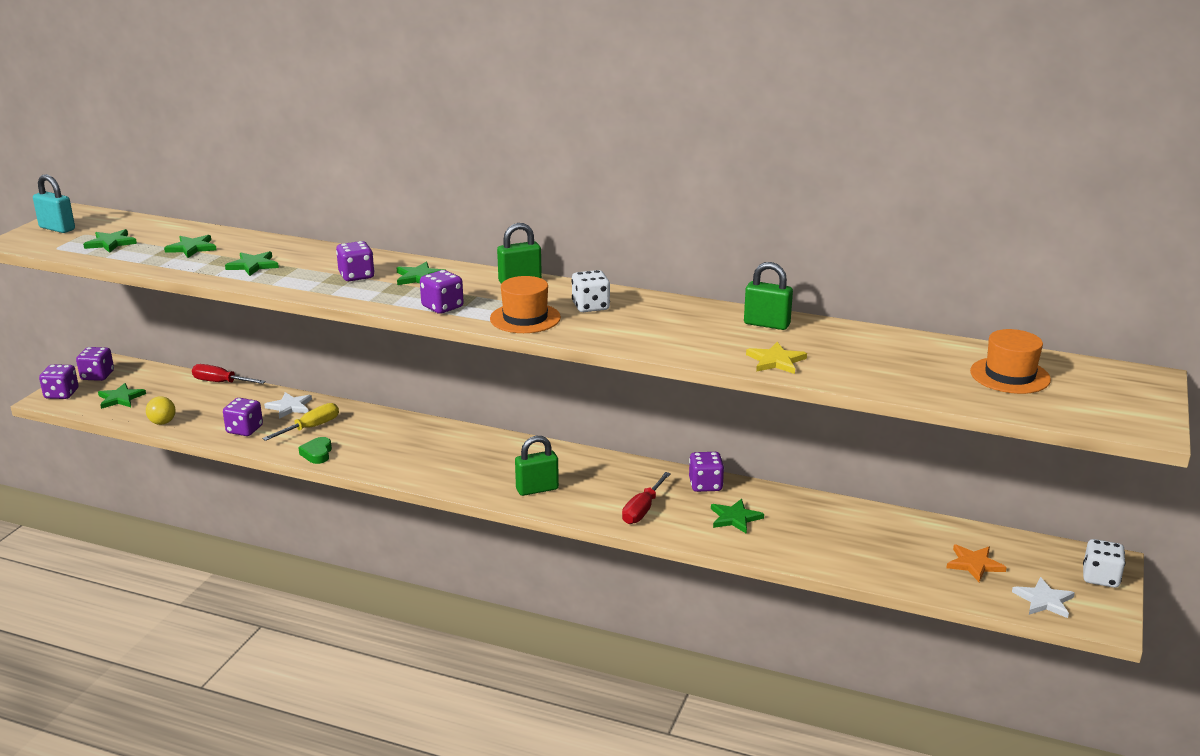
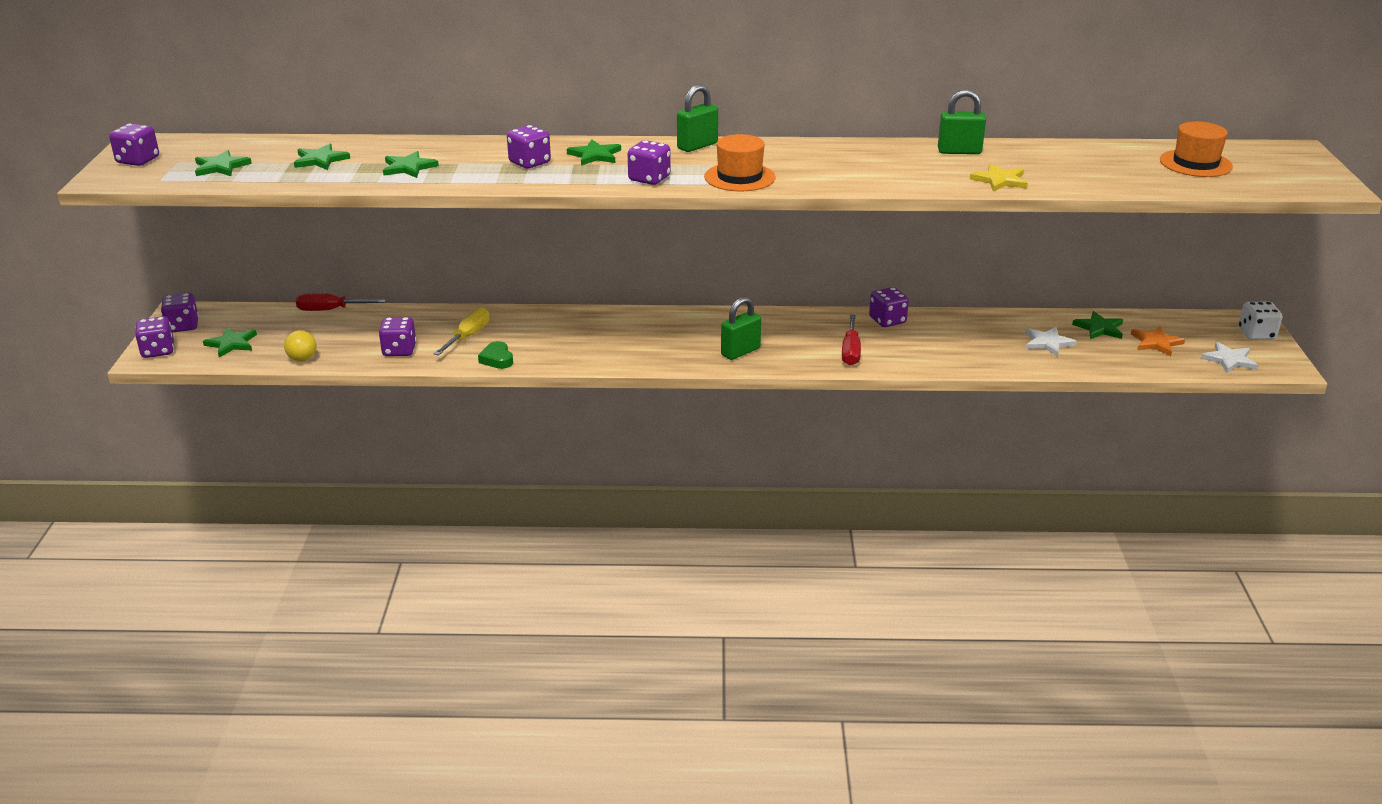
camera: 20 degrees left, 5 degrees up
(57, 228) = (138, 160): turquoise padlock -> purple dice
(290, 407) = (428, 321): white star -> white star (1048, 343)
(590, 306) = (788, 159): white dice -> none
(735, 518) = (935, 343): green star -> green star (1099, 328)

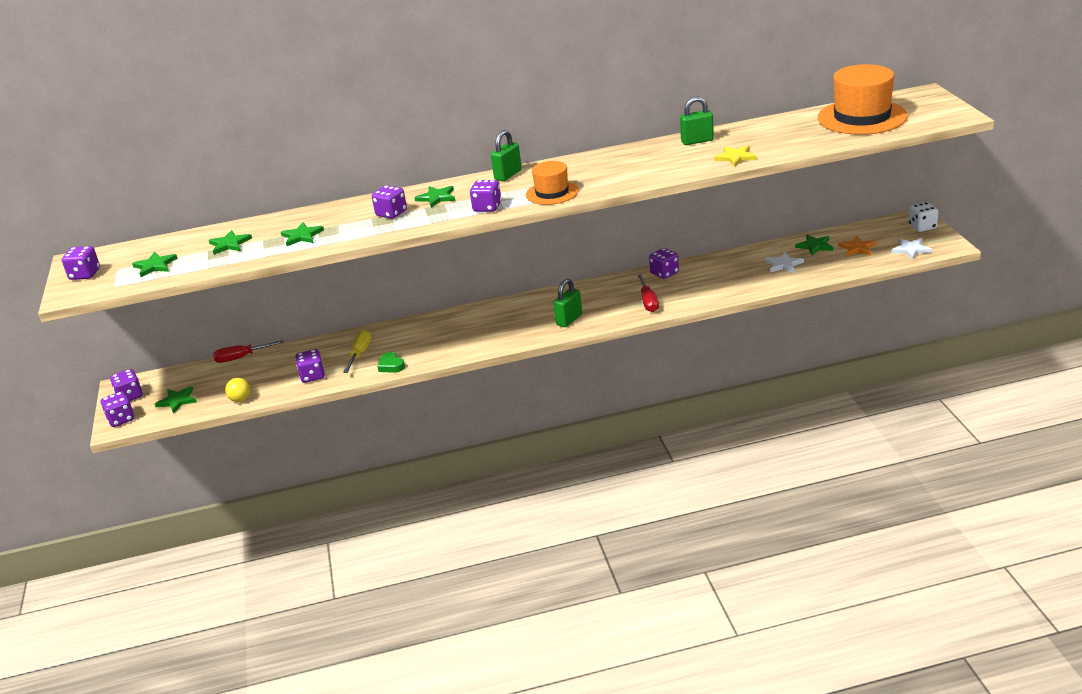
camera: 10 degrees left, 0 degrees up
(1195, 163) = (862, 117): orange hat -> orange hat, size x1.74

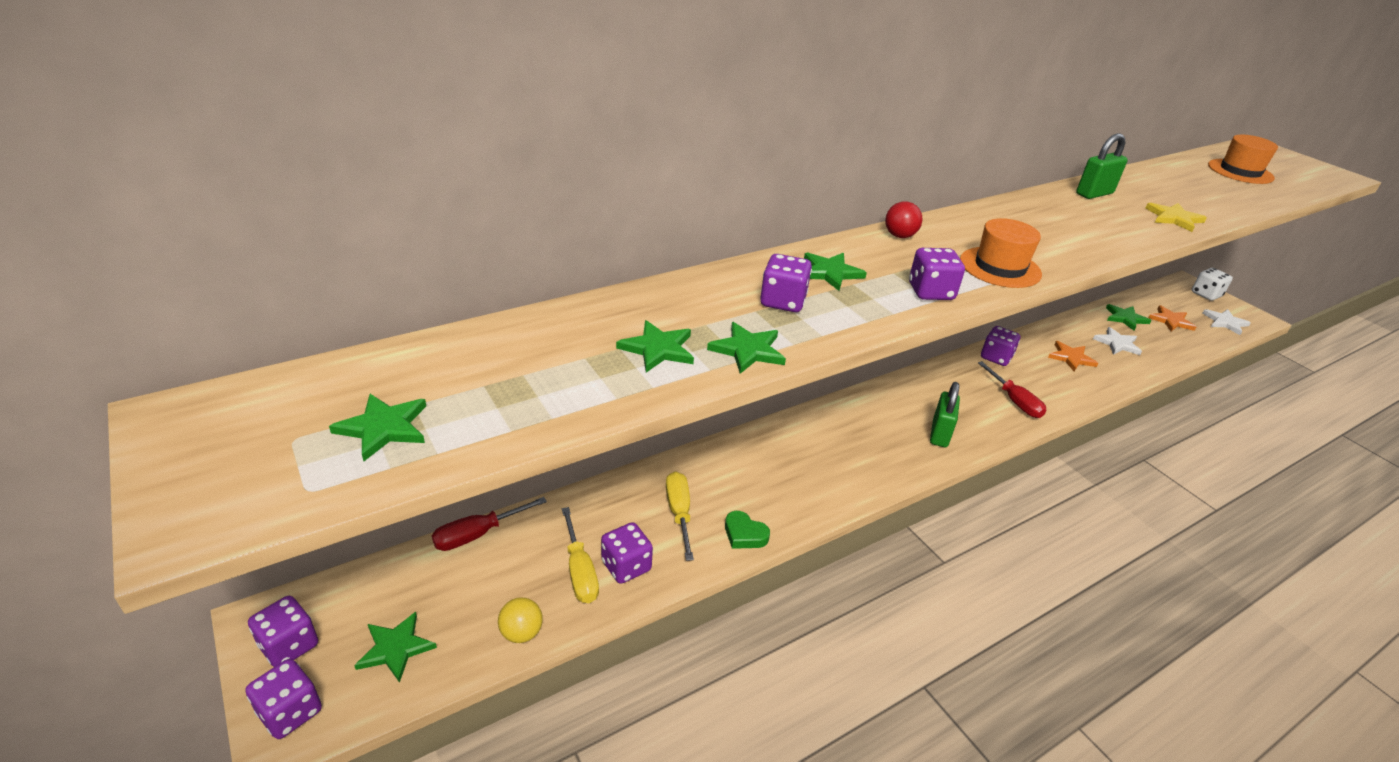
camera: 25 degrees left, 5 degrees up
(85, 274) = (213, 458): purple dice -> none
(229, 244) = (522, 369): green star -> green star (748, 350)
(286, 377) = (580, 572): none -> yellow screwdriver
(508, 175) = (899, 236): green padlock -> red ball
(729, 274) = (1071, 358): none -> orange star
(862, 117) = (1240, 171): orange hat -> orange hat, size x0.57

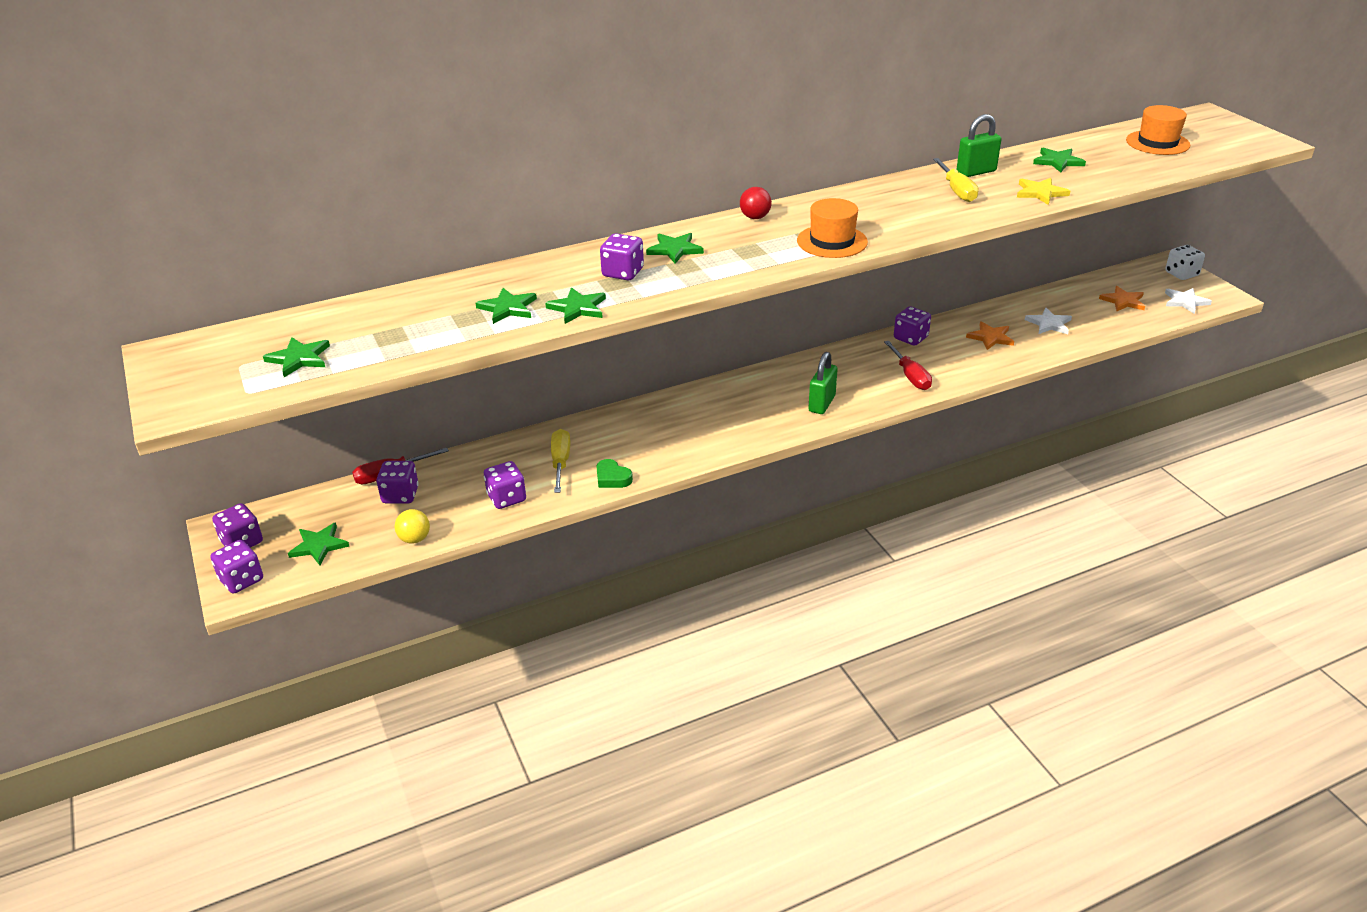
camera: 10 degrees right, 0 degrees up
(580, 572) = (468, 501): yellow screwdriver -> yellow screwdriver (957, 191)
(930, 292) = (755, 263): purple dice -> purple dice (400, 495)
(1125, 318) = (1072, 299): green star -> green star (1058, 162)

